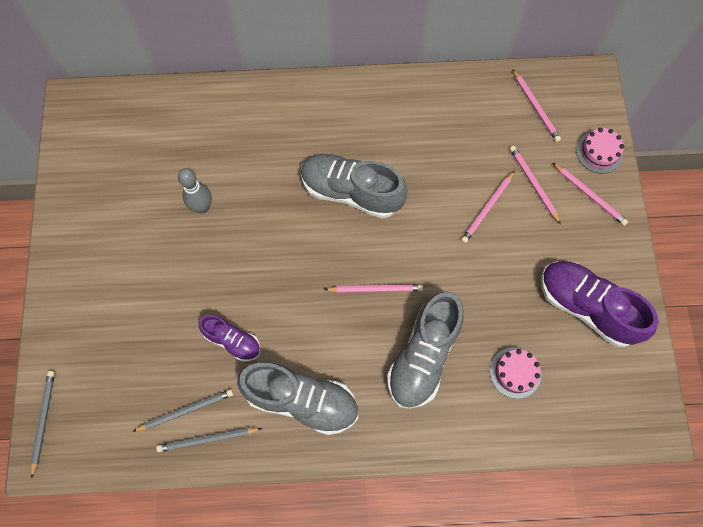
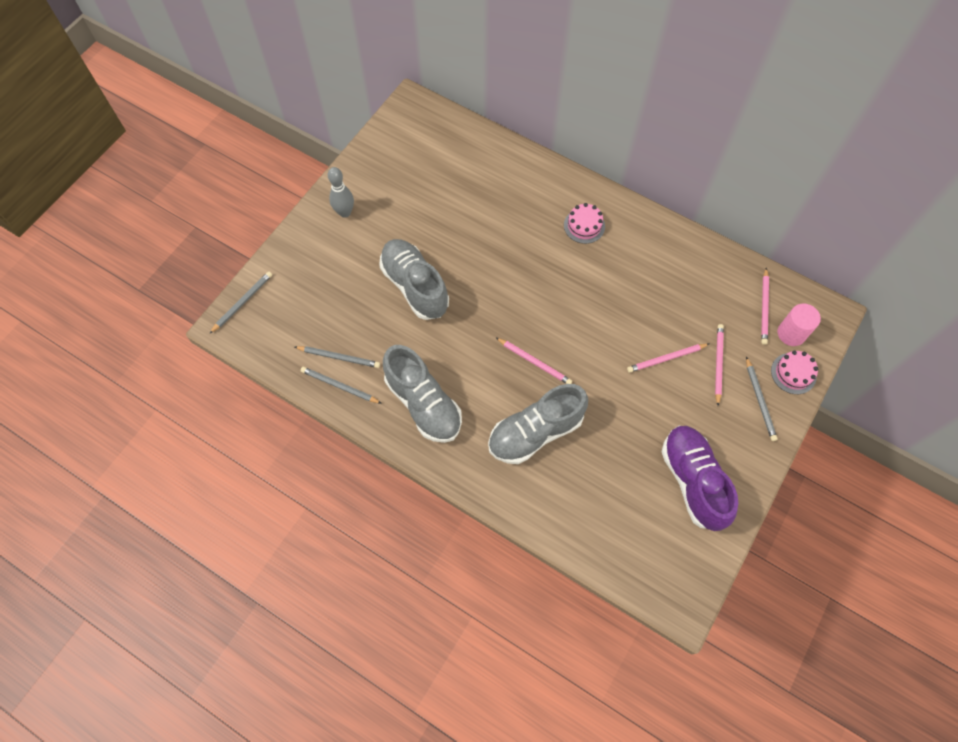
camera: 35 degrees right, 5 degrees down
(202, 207) = (450, 227): grey bowling pin -> grey bowling pin (345, 212)
(232, 341) = (405, 331): purple shoe -> none
(351, 192) = (567, 282): grey shoe -> grey shoe (415, 286)
(515, 372) = (598, 490): pink cake -> pink cake (584, 226)
(573, 117) = (791, 333): none -> pink cylinder
(589, 195) = (760, 400): pink pencil -> grey pencil

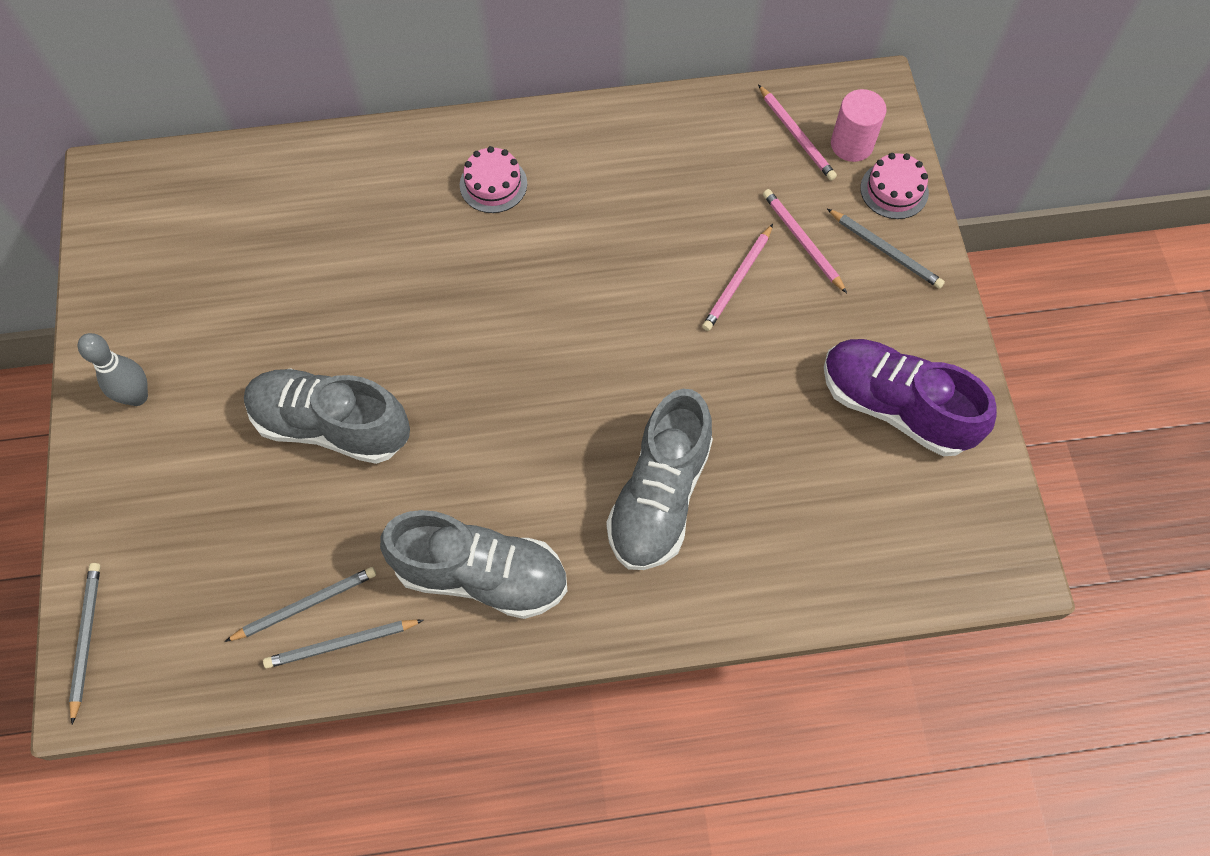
camera: 40 degrees left, 0 degrees up
(534, 362) = (581, 406): pink pencil -> none

